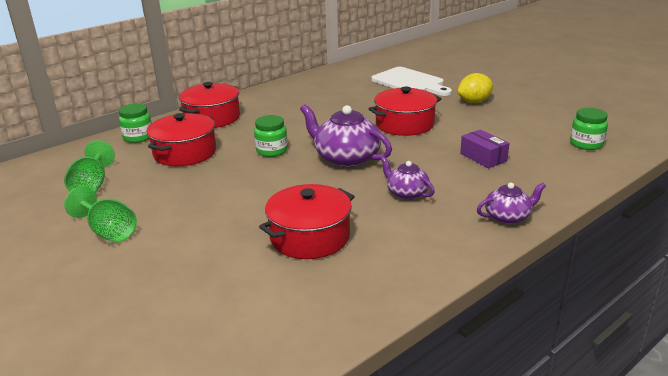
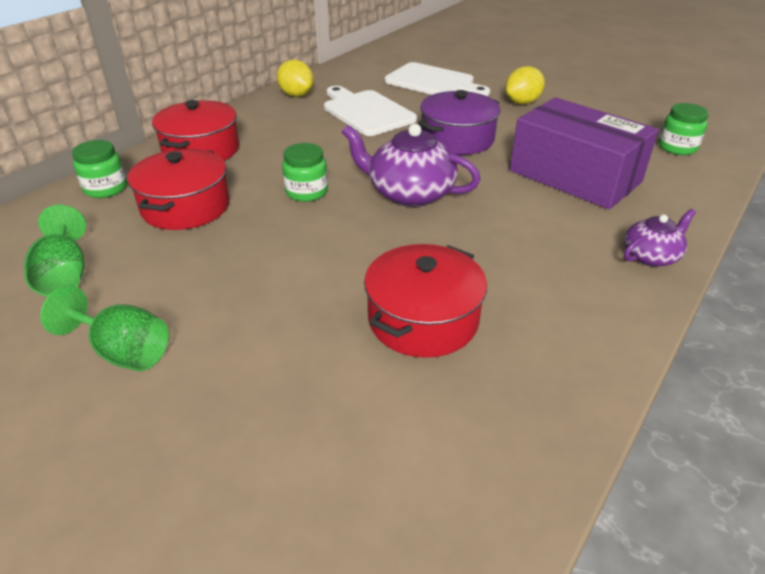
camera: 15 degrees left, 10 degrees up
(298, 85) = (296, 95): none -> yellow lemon
(345, 100) = (366, 112): none -> white cutting board
(404, 124) = (457, 139): red pot -> purple pot
(406, 193) = (512, 236): purple teapot -> none
(483, 157) = (575, 176): purple box -> purple box, size x2.23

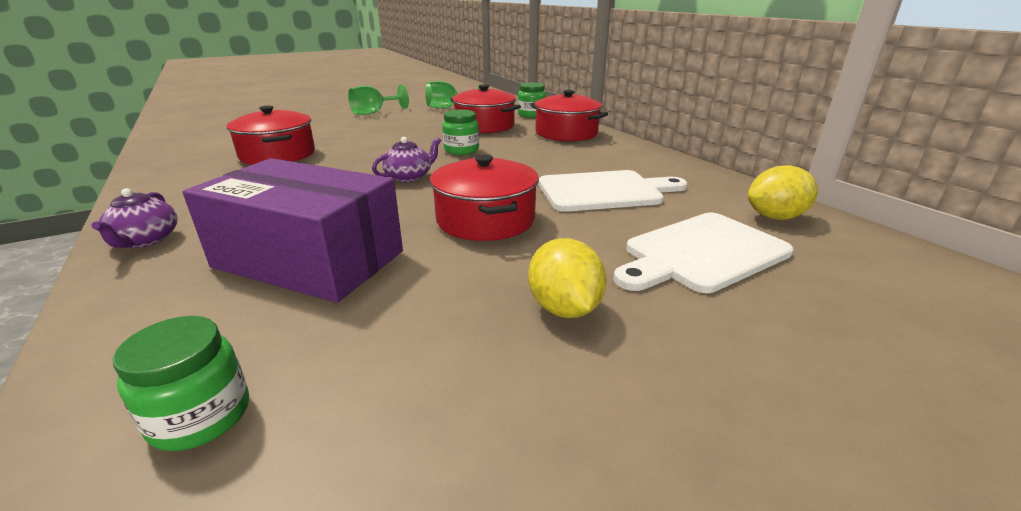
camera: 115 degrees right, 10 degrees down
(296, 95) = (674, 170): yellow lemon -> yellow lemon (775, 217)
(409, 193) = (409, 177): purple teapot -> purple teapot, size x0.58
(457, 139) = (485, 220): purple pot -> red pot
(575, 176) = (309, 259): purple box -> purple box turned 45 degrees clockwise

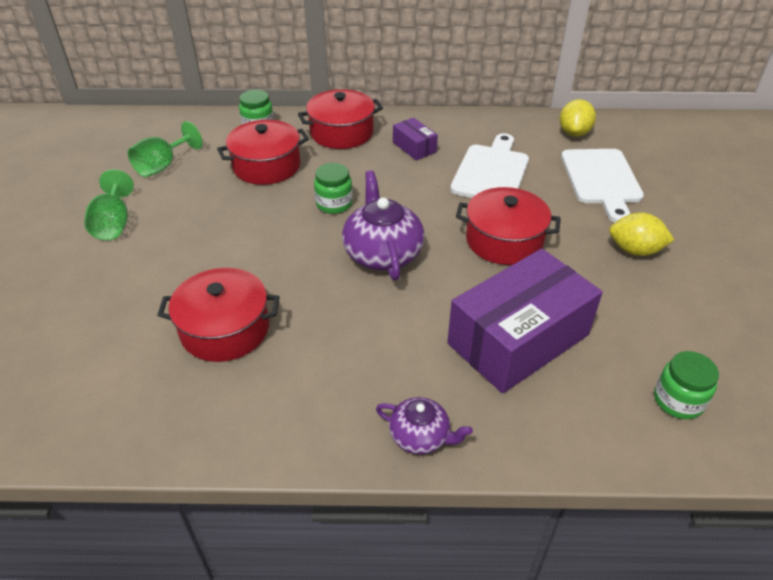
camera: 60 degrees left, 15 degrees up
(409, 177) = (382, 253): purple teapot -> purple teapot, size x1.73
(589, 156) = (414, 147): none -> purple box

